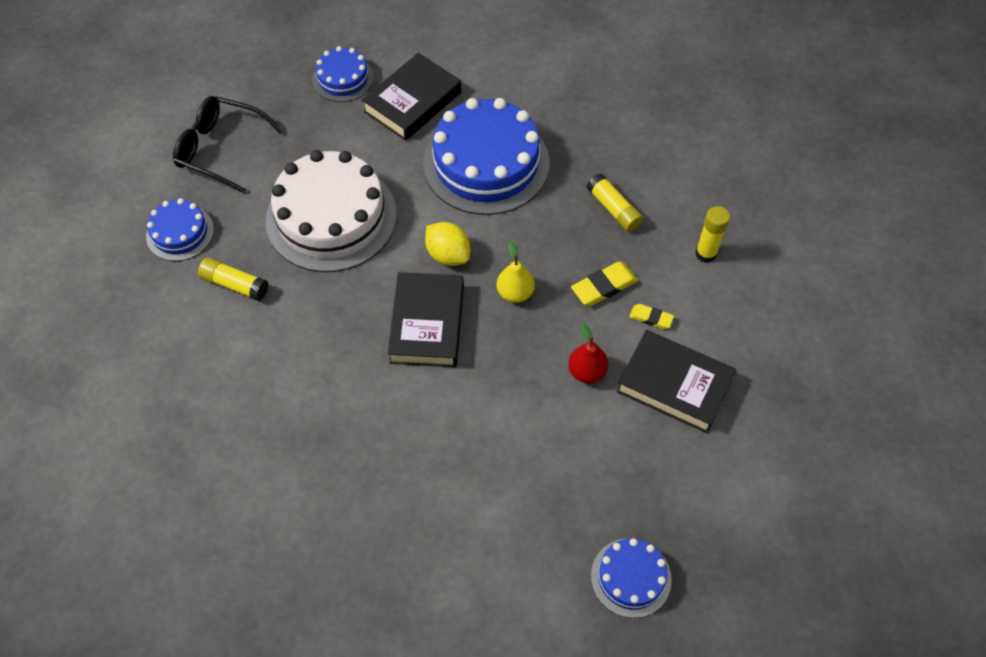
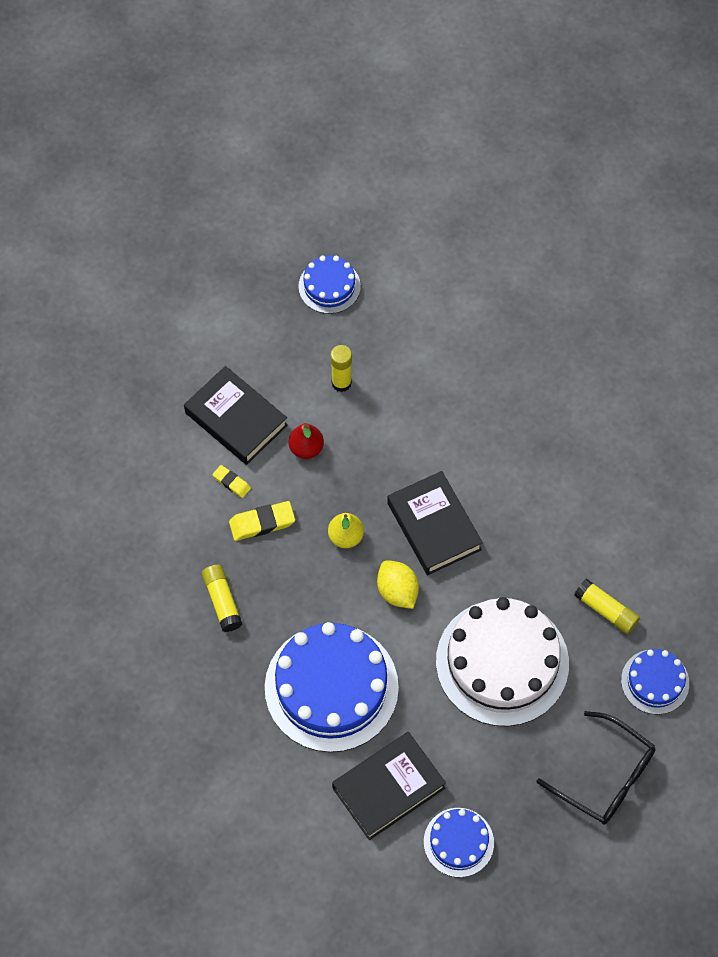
camera: 165 degrees left, 5 degrees up
(427, 324) = (434, 526): black book -> black book turned 45 degrees counterclockwise
(706, 253) = (154, 532): yellow glue stick -> yellow glue stick (341, 383)

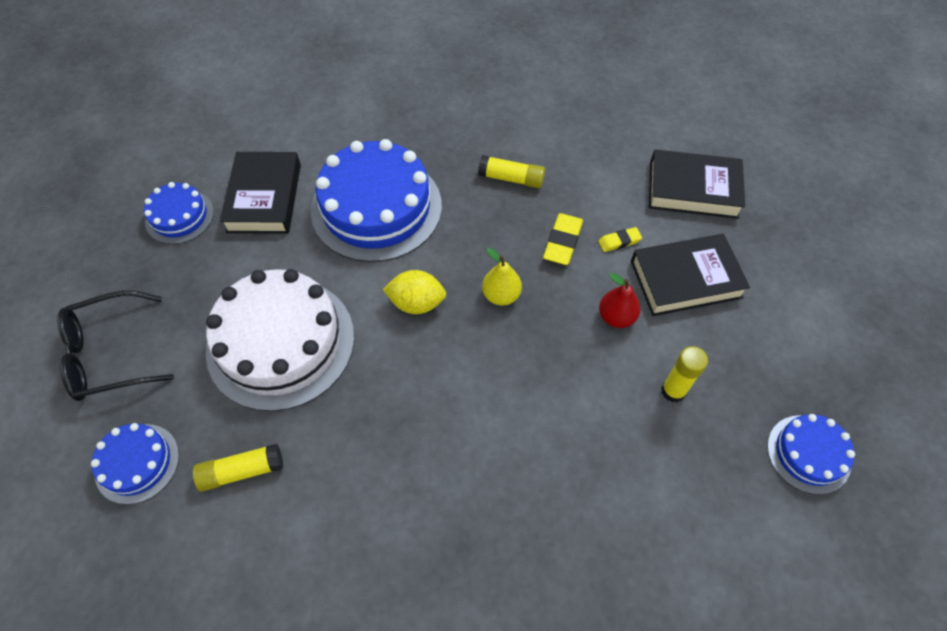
camera: 125 degrees right, 5 degrees down
(434, 526) = (455, 373): black book -> black book (693, 189)

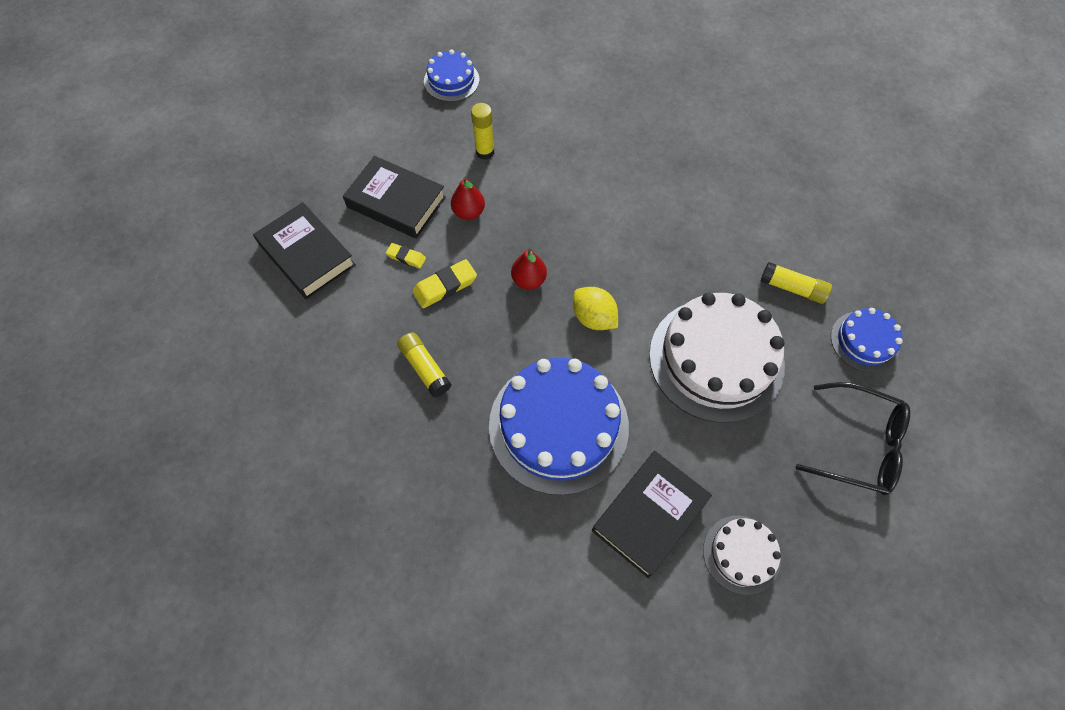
camera: 140 degrees left, 5 degrees up
(179, 216) = (741, 554): blue cake -> white cake
(501, 295) = (529, 280): yellow pear -> red pear

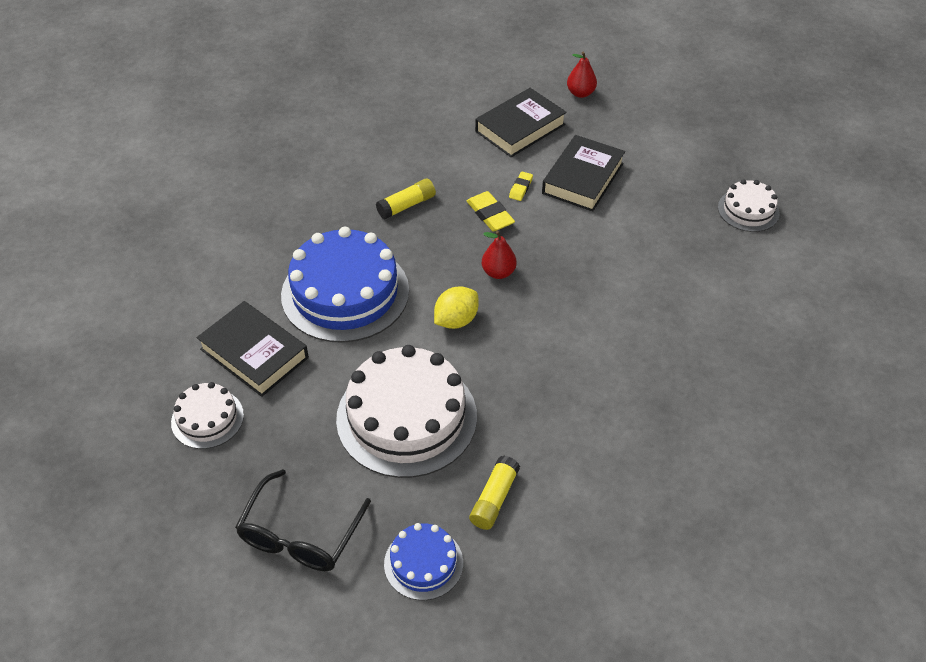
camera: 90 degrees right, 15 degrees down
(451, 80) = (748, 210): blue cake -> white cake
(468, 212) = (575, 228): red pear -> red pear (580, 93)
(485, 152) = (653, 238): yellow glue stick -> none

